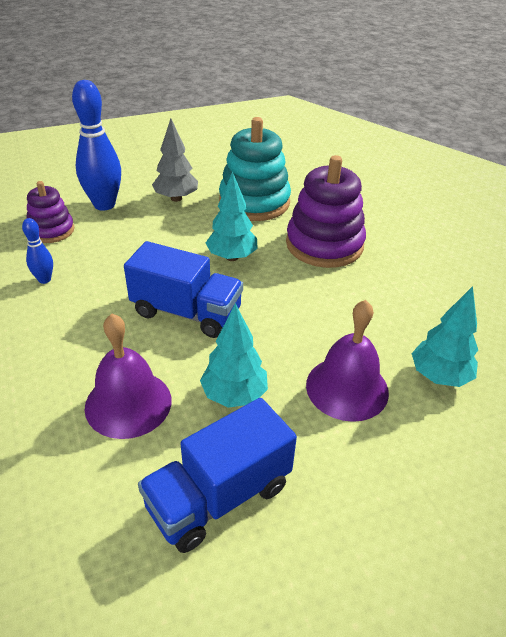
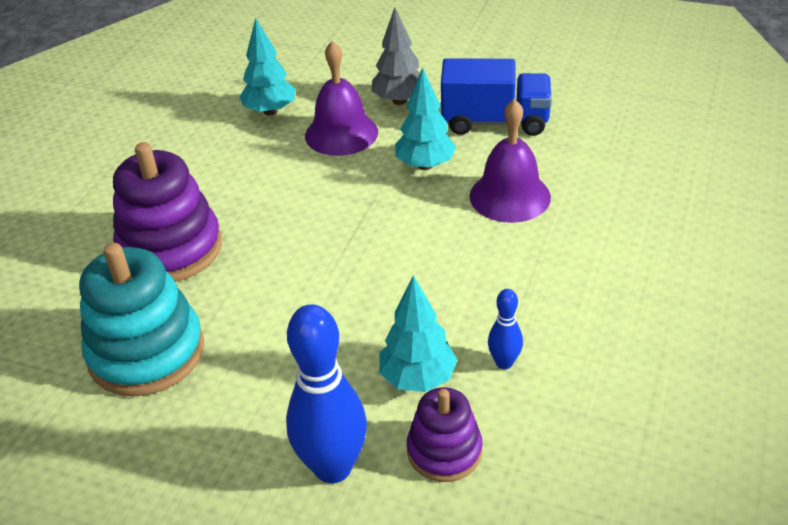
camera: 135 degrees left, 0 degrees up
(176, 198) = (227, 421): grey tree -> grey tree (399, 101)
(186, 312) = (391, 246): blue truck -> none
(232, 257) = (278, 284): turquoise tree -> turquoise tree (417, 378)

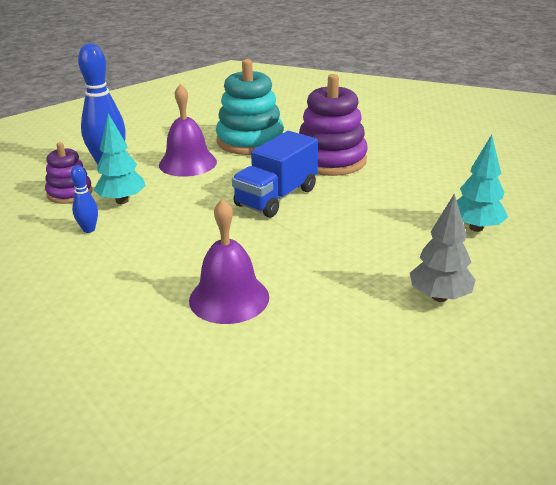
camera: 120 degrees right, 10 degrees down
(341, 133) = (408, 250): purple bell -> purple bell (187, 163)
(425, 165) = (318, 273): turquoise tree -> none
(495, 121) = (348, 340): blue truck -> blue truck (276, 197)

